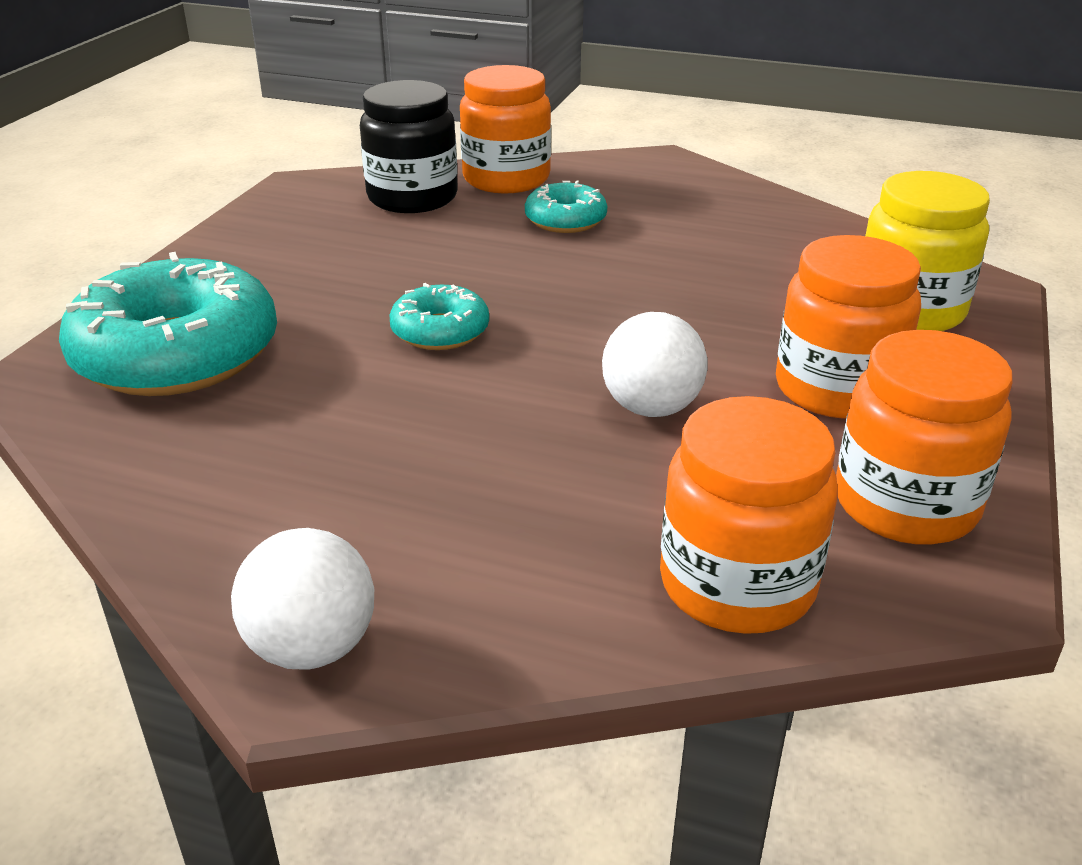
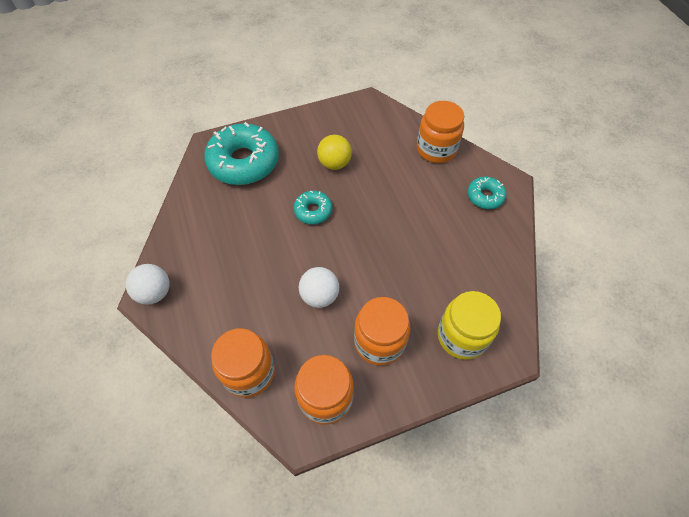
camera: 50 degrees right, 25 degrees up
(372, 266) = (334, 163): none -> yellow ball
(412, 198) = (392, 136): black jar -> none
(565, 220) = (422, 189): turquoise donut -> turquoise donut (485, 196)

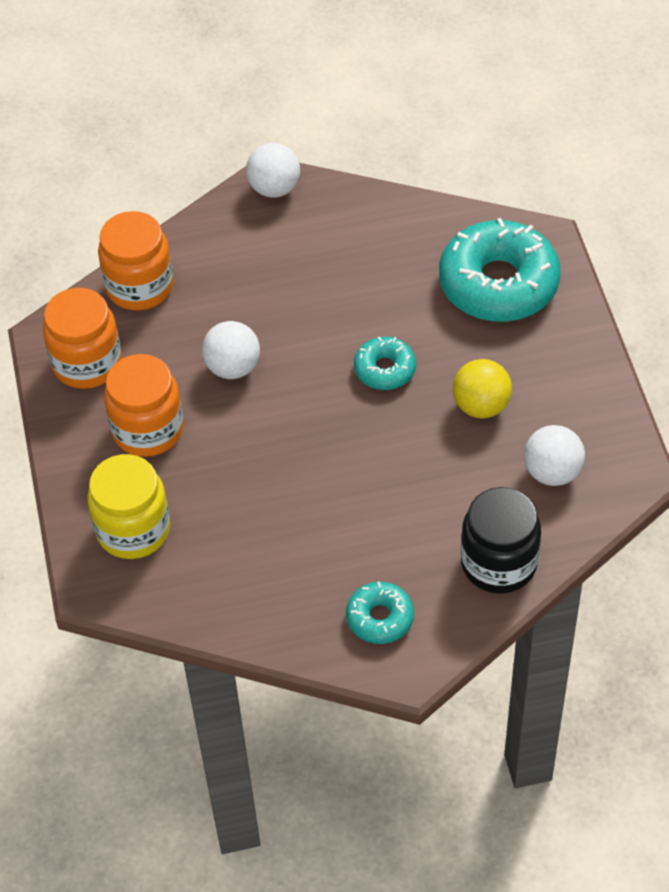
camera: 100 degrees right, 5 degrees down
(374, 131) = (552, 472): none -> white ball
(436, 149) = (498, 563): orange jar -> black jar

